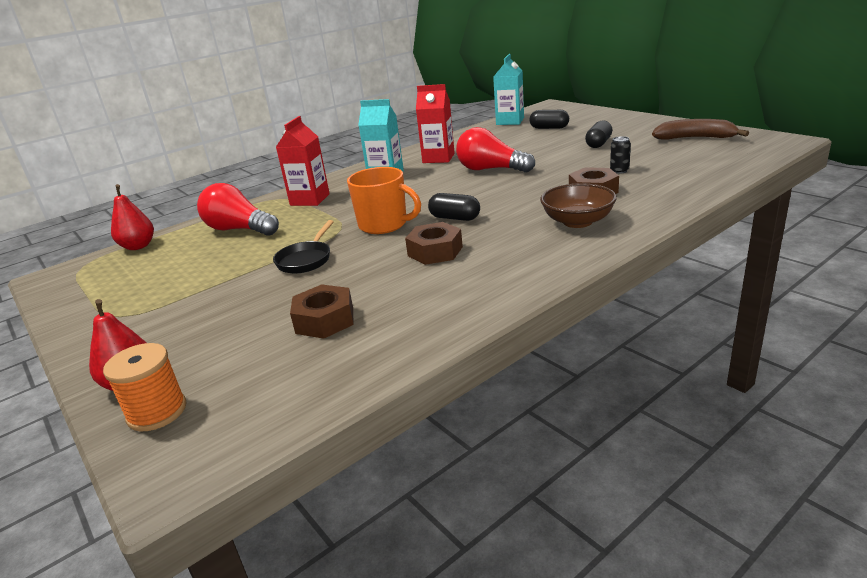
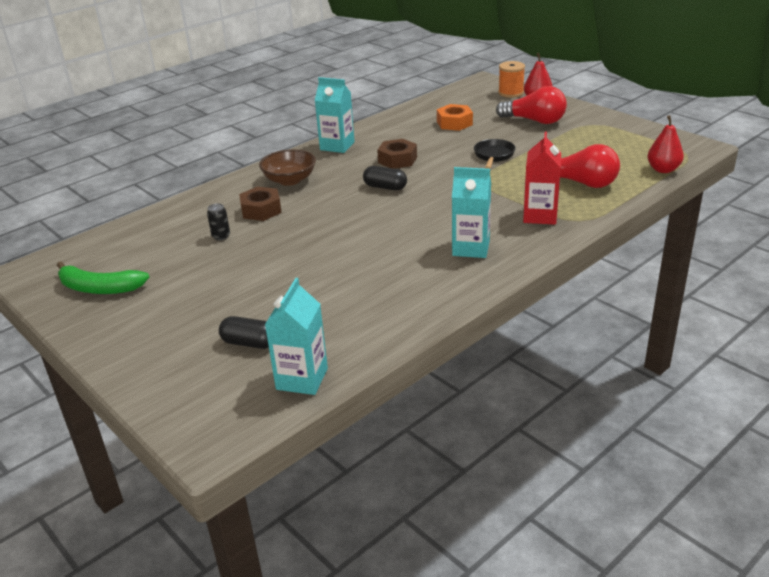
camera: 175 degrees right, 5 degrees up
(324, 320) = (454, 123): brown nut -> orange nut
(384, 225) = (445, 183): orange mug -> none
(438, 158) = (413, 278): red carton -> none
(490, 169) = (348, 249): red light bulb -> red light bulb (534, 121)
(526, 272) = (337, 146): none -> turquoise carton
(598, 144) = (209, 289): black capsule -> none
(695, 138) = (99, 288): brown banana -> green banana

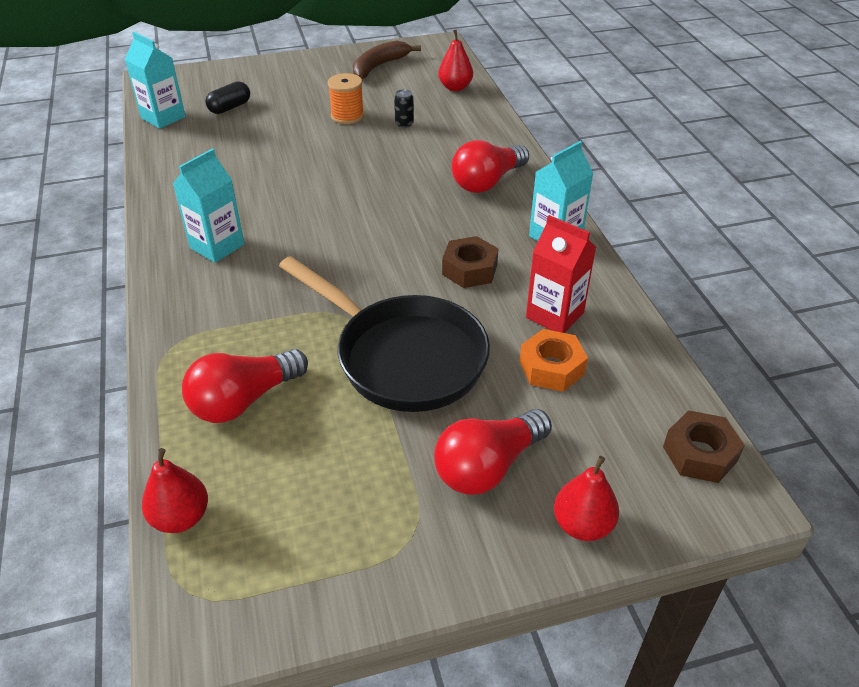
camera: 115 degrees right, 10 degrees up
(99, 288) = (379, 66): green banana -> brown banana
(133, 234) = (455, 87): none -> red pear
(261, 210) = (433, 152): brown nut -> brown nut (699, 454)
(289, 180) = (487, 182): brown bowl -> red light bulb
(385, 187) = (405, 237): black capsule -> none
(493, 156) = (402, 356): black pan -> black pan, size x2.21
(511, 93) = (645, 504): orange spool -> orange spool (347, 116)
(540, 216) = (215, 321): red carton -> red carton (554, 315)

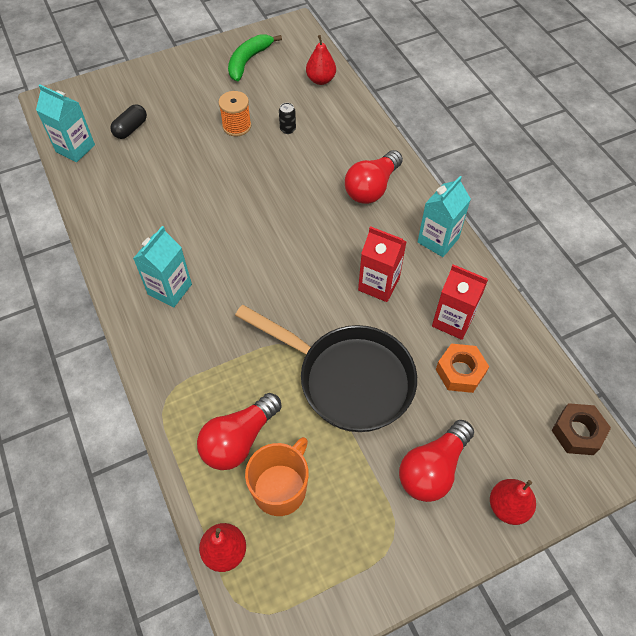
camera: 10 degrees left, 15 degrees up
(278, 459) = (280, 488): none -> orange mug
(379, 66) = (248, 61): brown banana -> green banana
(469, 269) = (378, 284): brown nut -> red carton

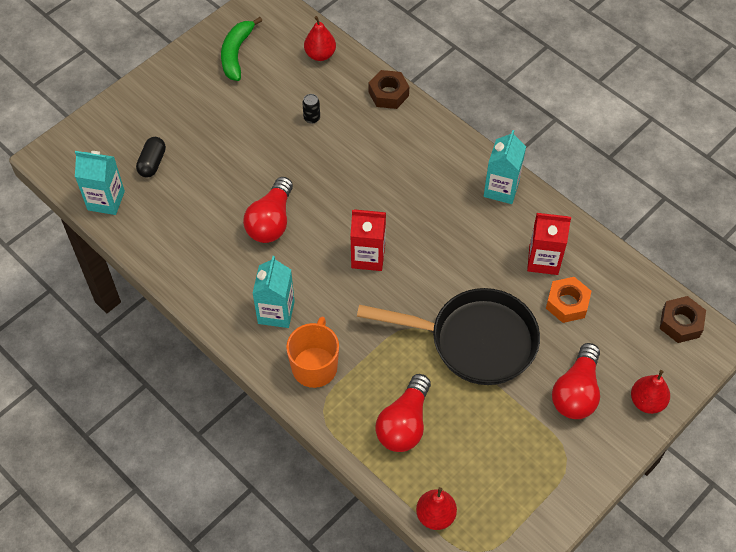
camera: 20 degrees left, 0 degrees up
(236, 126) = (259, 129): orange spool -> none
(280, 488) = (458, 451): orange mug -> orange mug (315, 366)
(367, 127) = (388, 94): none -> brown nut
(372, 188) = (419, 155): red light bulb -> red light bulb (271, 221)
(378, 284) = (465, 247): red carton -> red carton (368, 256)

